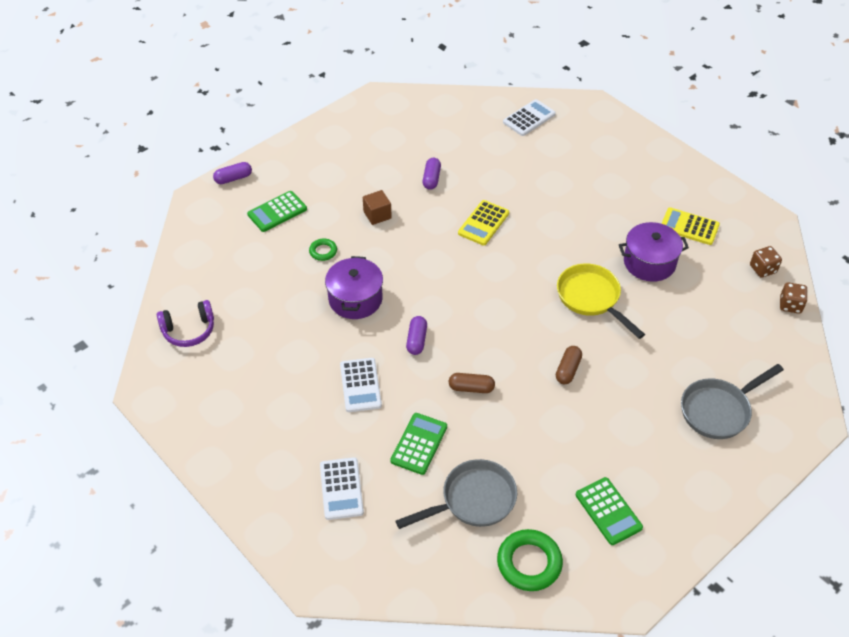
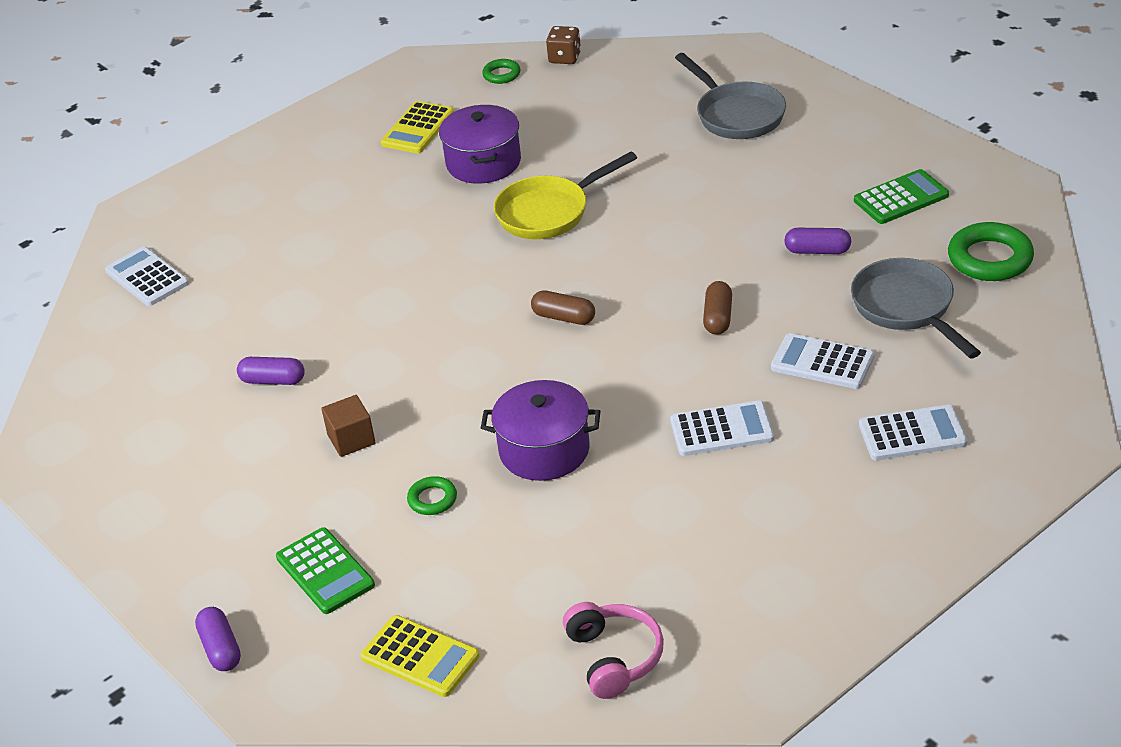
camera: 85 degrees left, 10 degrees down
(189, 330) = (614, 657): purple headphones -> pink headphones
(416, 340) = (630, 376): purple capsule -> purple capsule (817, 251)
(419, 444) = (822, 362): green calculator -> white calculator
(483, 223) = (386, 318): yellow calculator -> yellow calculator (420, 657)
(568, 370) = (679, 231): brown capsule -> brown capsule (564, 317)
(763, 269) = (501, 74): brown dice -> green ring

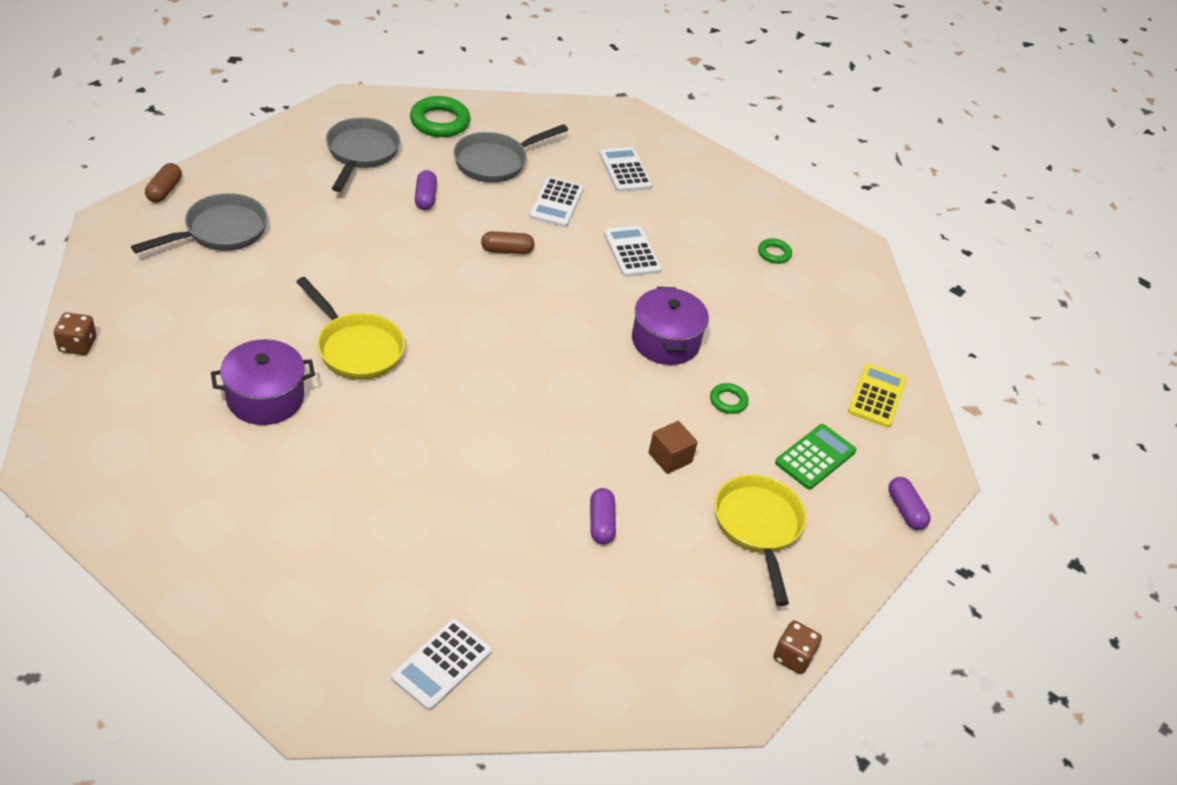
camera: 110 degrees left, 5 degrees up
(63, 511) = (793, 657): none -> brown dice
(221, 648) = (905, 510): purple capsule -> purple capsule turned 75 degrees counterclockwise
(233, 504) = (758, 528): none -> yellow pan
(418, 128) = (188, 455): yellow calculator -> none
(501, 74) = (96, 393): green ring -> green ring (774, 254)
(564, 317) = (507, 335): brown capsule -> brown capsule (164, 191)
(614, 657) = (848, 303): pink headphones -> none
(901, 198) = (361, 153): green calculator -> grey pan

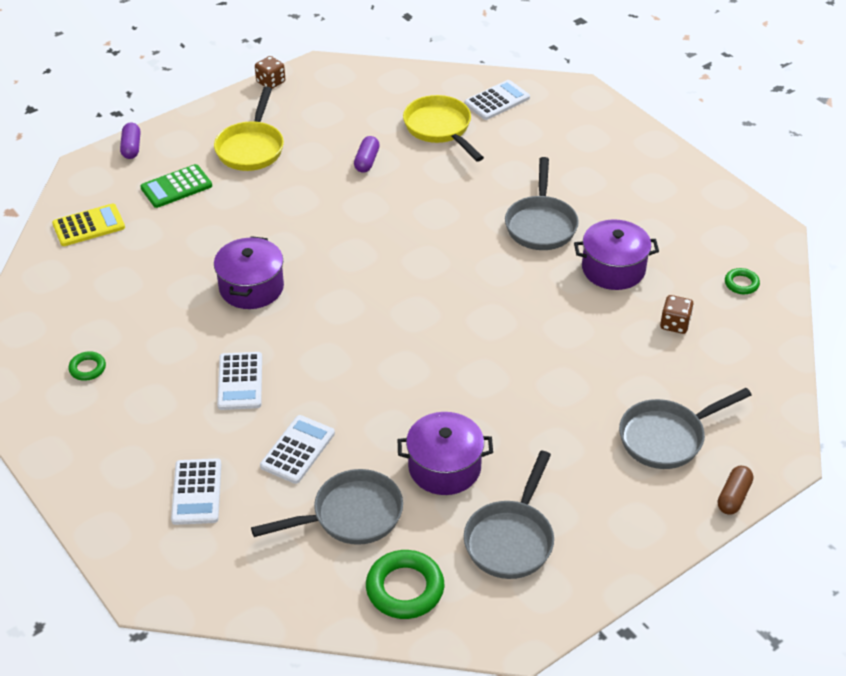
camera: 160 degrees left, 0 degrees up
(78, 345) = (778, 326): brown dice -> brown dice (675, 324)
(356, 348) = (535, 304): yellow pan -> yellow pan (440, 129)
(356, 449) = (541, 224): none -> grey pan
(425, 198) = (444, 467): purple capsule -> purple pot
(507, 250) = (371, 393): brown capsule -> none
(670, 457) = (294, 197): brown cube -> none
(728, 401) = (223, 233): green ring -> green ring (741, 284)
(877, 396) = (89, 226): yellow calculator -> yellow calculator turned 150 degrees counterclockwise

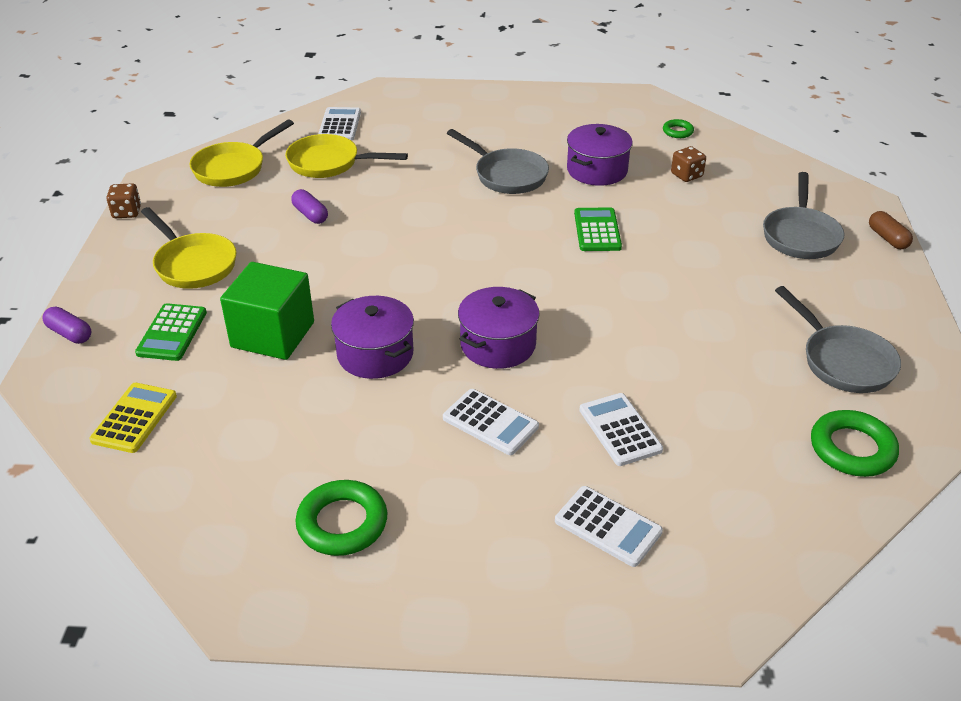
camera: 50 degrees left, 5 degrees down
(87, 368) = (342, 523): green ring -> green ring, size x1.86
(221, 230) = (273, 335): none -> green cube
(350, 515) = (734, 438): grey pan -> none
(377, 90) = (233, 168): none -> yellow pan
(444, 467) = (727, 355): purple pot -> purple pot (498, 344)
(525, 314) = (597, 230): none -> green calculator

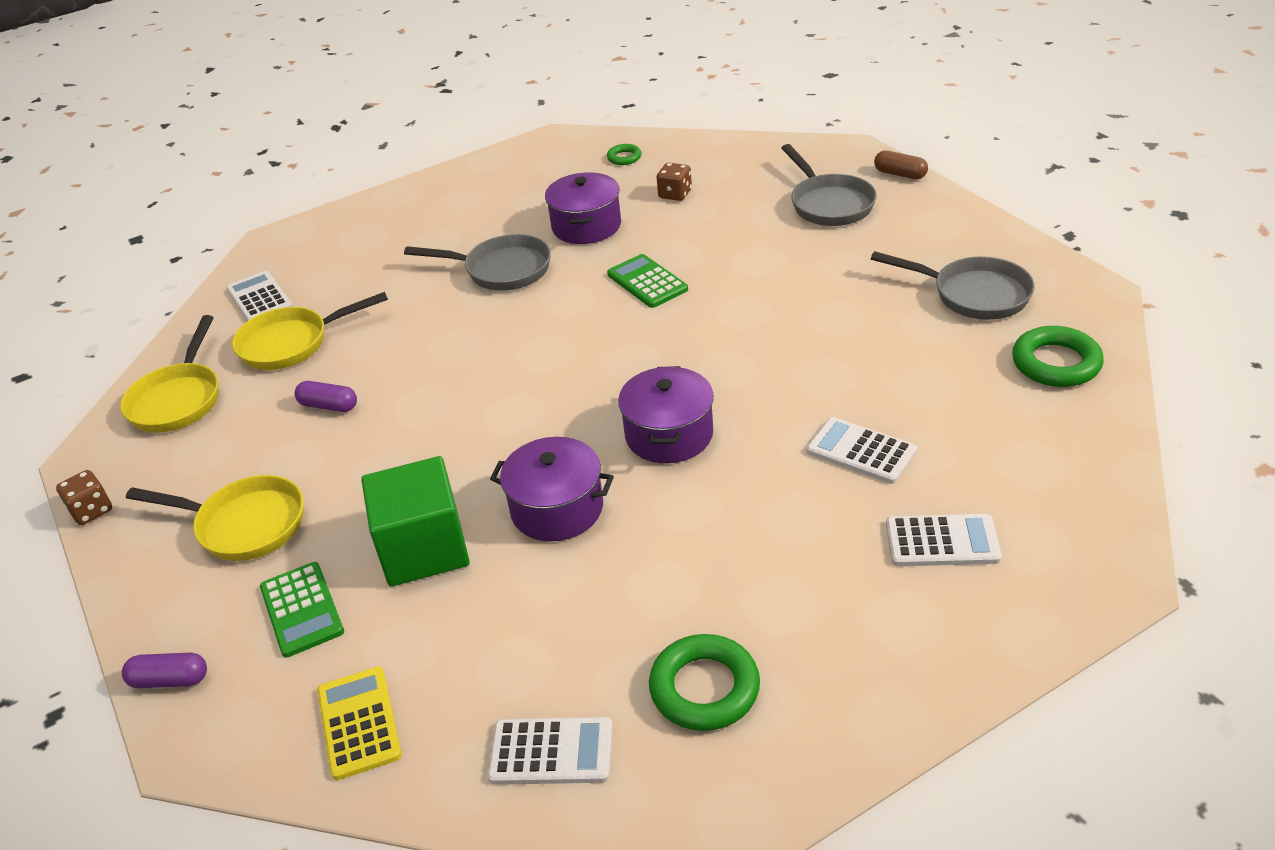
camera: 30 degrees left, 0 degrees up
(490, 422) = (741, 510): white calculator -> white calculator (551, 752)

